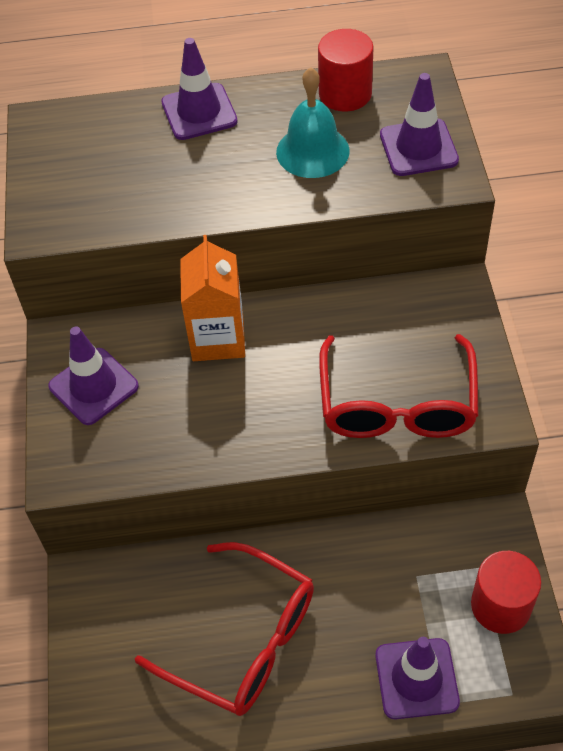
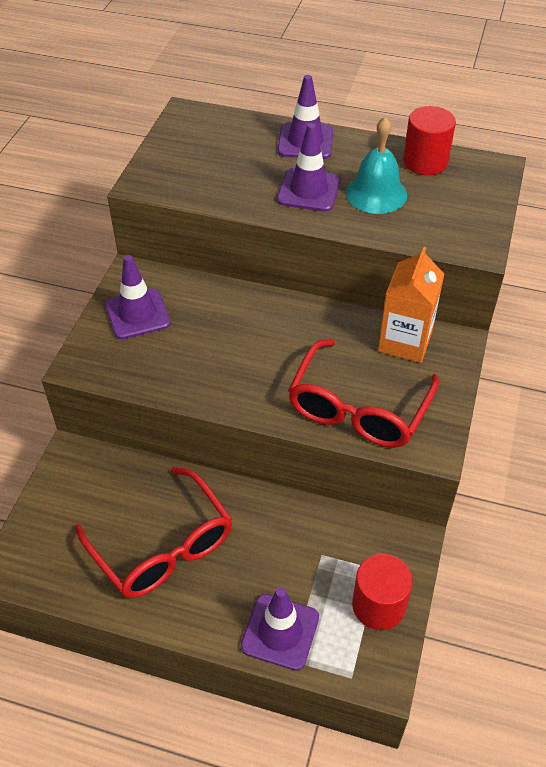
camera: 20 degrees right, 5 degrees down
(218, 338) = (246, 313): orange carton -> orange carton (405, 341)
(418, 148) = (462, 216): purple traffic cone -> purple traffic cone (308, 190)

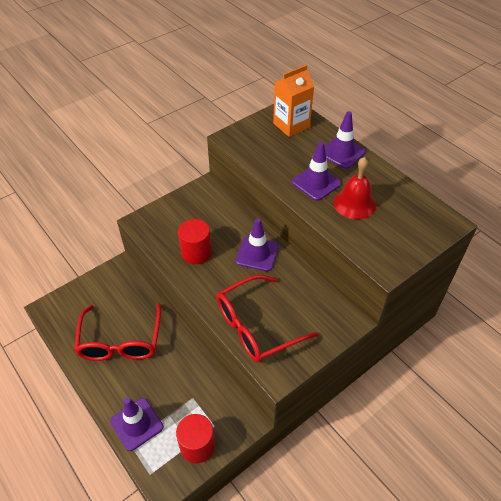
camera: 35 degrees right, 0 degrees up
(137, 314) = (190, 209): purple traffic cone -> purple traffic cone (257, 254)
(376, 193) = (354, 203): turquoise bell -> red bell
(405, 341) = (319, 303): orange carton -> orange carton (291, 125)
(425, 162) = (405, 198): red cylinder -> red cylinder (196, 252)

